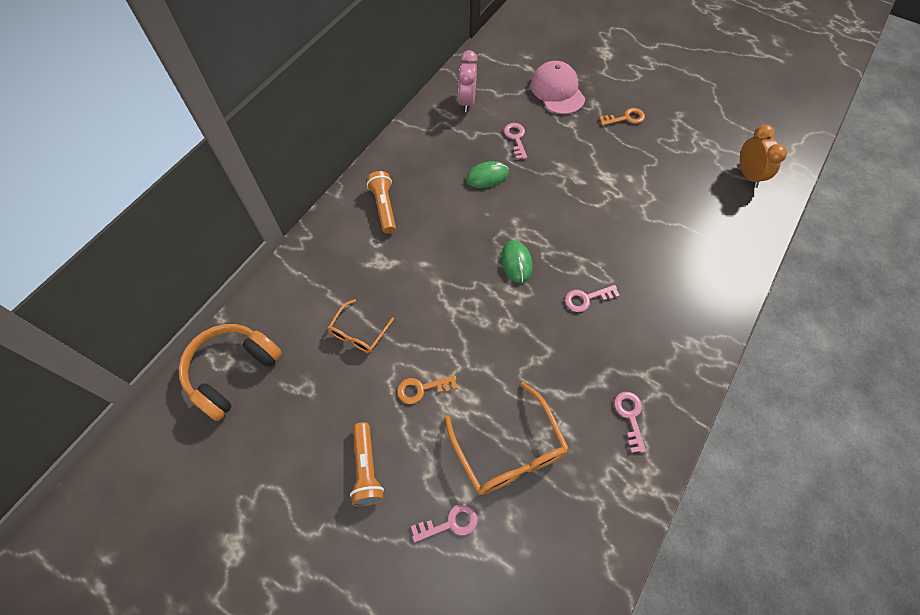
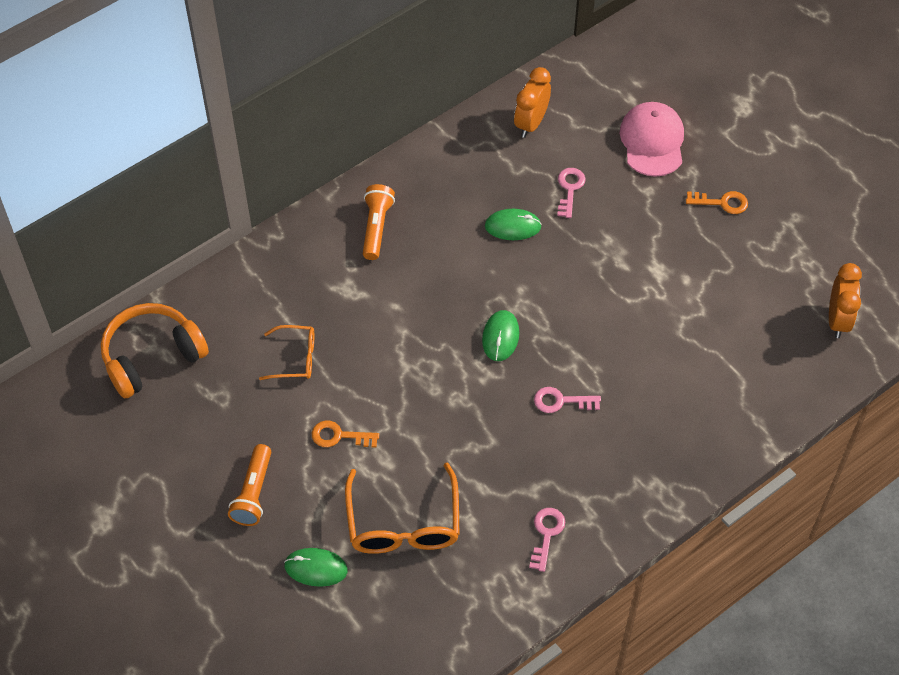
camera: 20 degrees right, 5 degrees down
(359, 332) = (295, 358): orange glasses -> orange glasses turned 135 degrees counterclockwise
(450, 523) = (316, 568): pink key -> green mouse
(467, 101) = (531, 123): pink clock -> orange clock

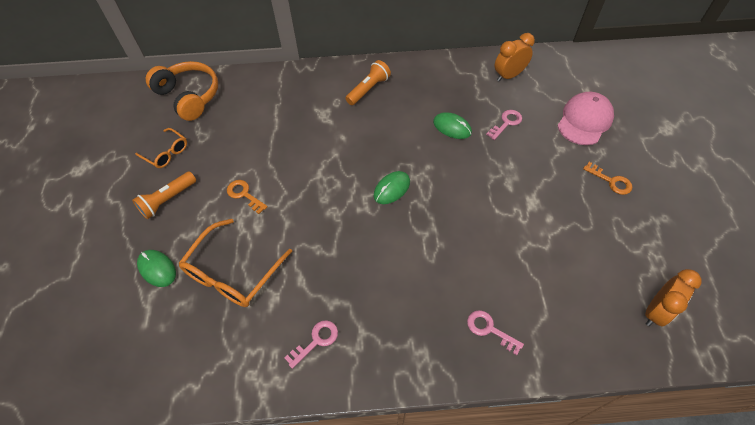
camera: 35 degrees right, 0 degrees up
(152, 356) = (189, 96): orange headphones -> orange headphones turned 45 degrees clockwise
(295, 358) = (261, 136): orange glasses -> orange glasses (166, 153)
(561, 401) = (399, 252): pink key -> pink key (489, 329)

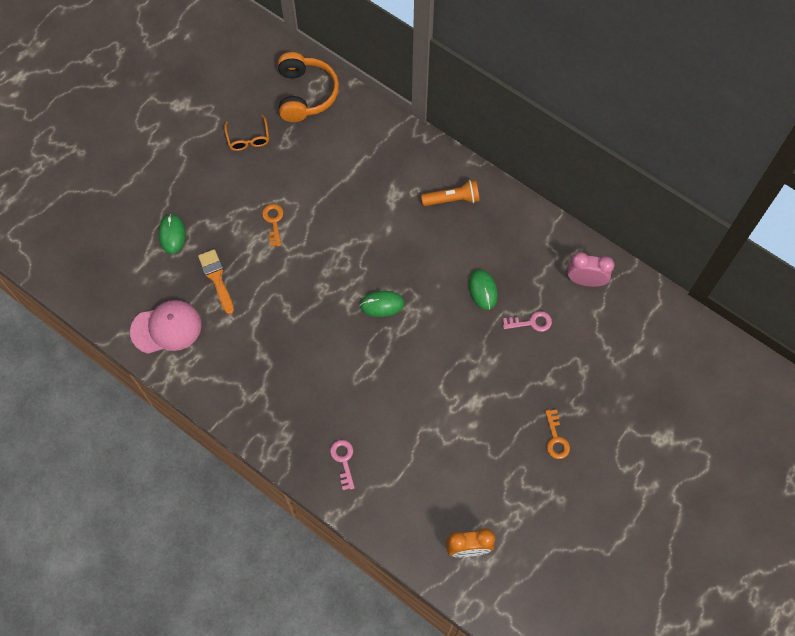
camera: 40 degrees right, 10 degrees up
(167, 200) = (218, 183): orange flashlight -> none
(232, 273) = (216, 278): orange glasses -> orange brush
(316, 341) = (228, 371): pink key -> none
(509, 76) = (585, 281): orange clock -> pink clock
(584, 120) = (599, 374): pink cap -> pink cap (166, 328)

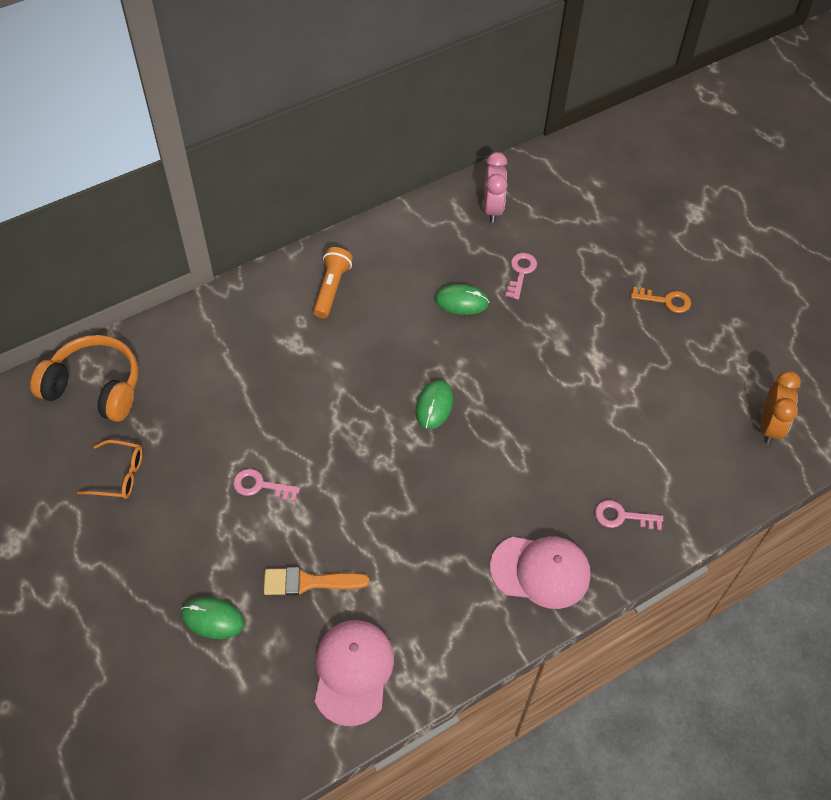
camera: 70 degrees left, 10 degrees down
(273, 222) = (260, 486): orange key -> pink key
(279, 418) = (540, 571): none -> pink cap
(585, 281) = (492, 209): pink clock -> pink clock turned 150 degrees clockwise

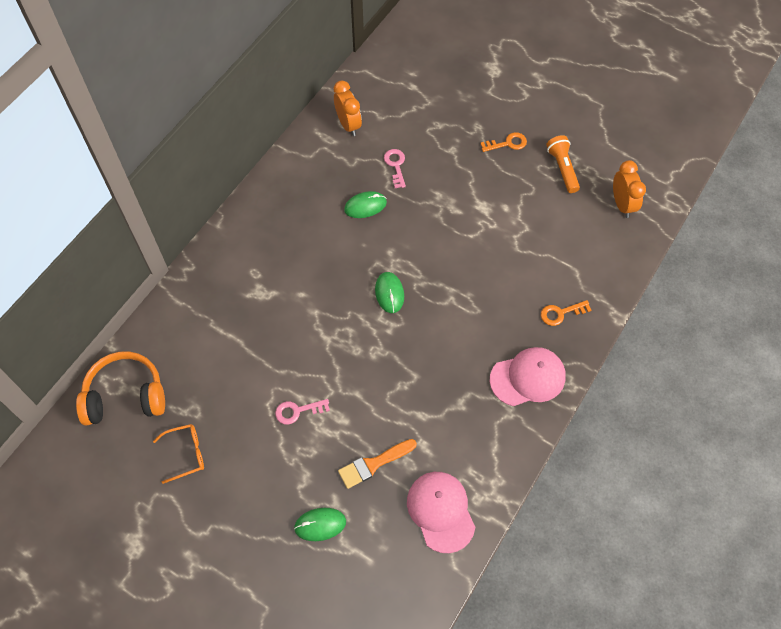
camera: 25 degrees left, 5 degrees up
(331, 288) = (264, 238): orange flashlight -> orange flashlight (562, 168)
(492, 209) = (348, 125): pink clock -> orange clock
(622, 516) = (561, 313): pink key -> orange key

